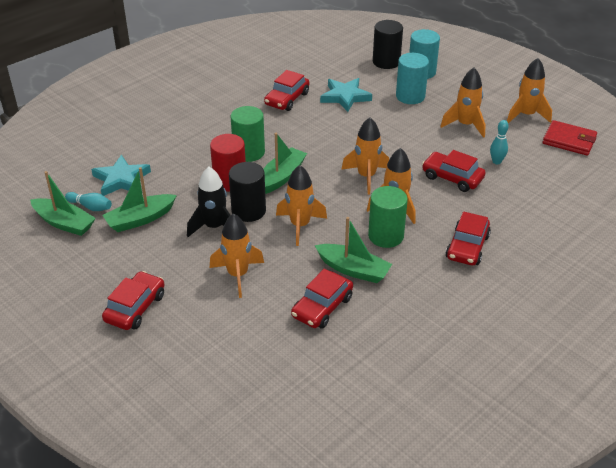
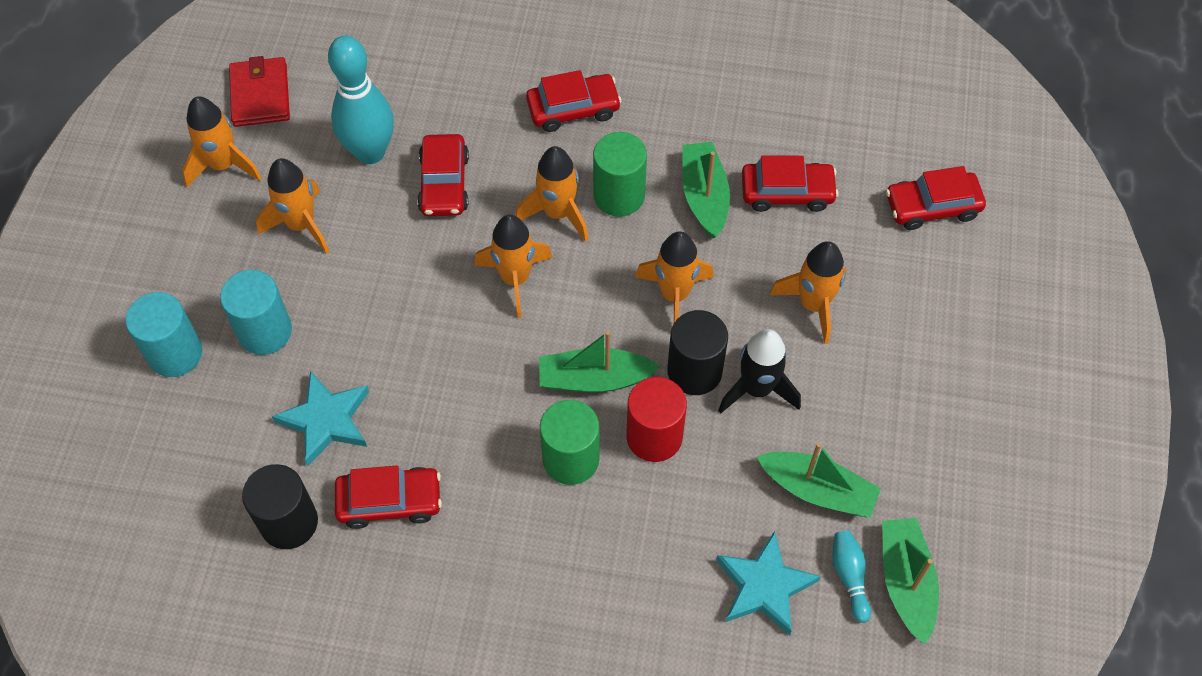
camera: 125 degrees left, 20 degrees up
(135, 308) = (953, 373): red car -> red car (932, 207)
(386, 62) = (172, 422): black cylinder -> black cylinder (289, 522)
(496, 161) = (370, 152): turquoise bowling pin -> turquoise bowling pin, size x2.18

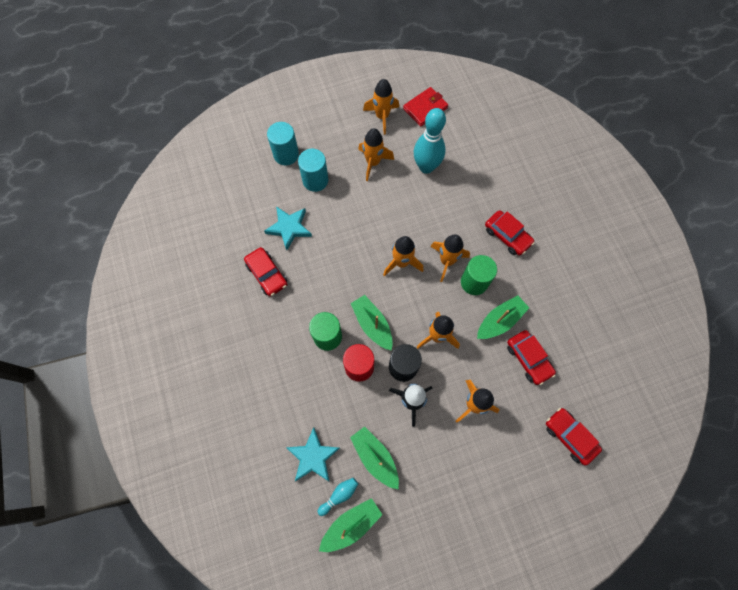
camera: 60 degrees right, 10 degrees up
(289, 522) = (237, 242): black cylinder -> none
(444, 183) = (430, 205): red car -> none
(818, 490) = (375, 457): green boat -> green boat turned 150 degrees clockwise

